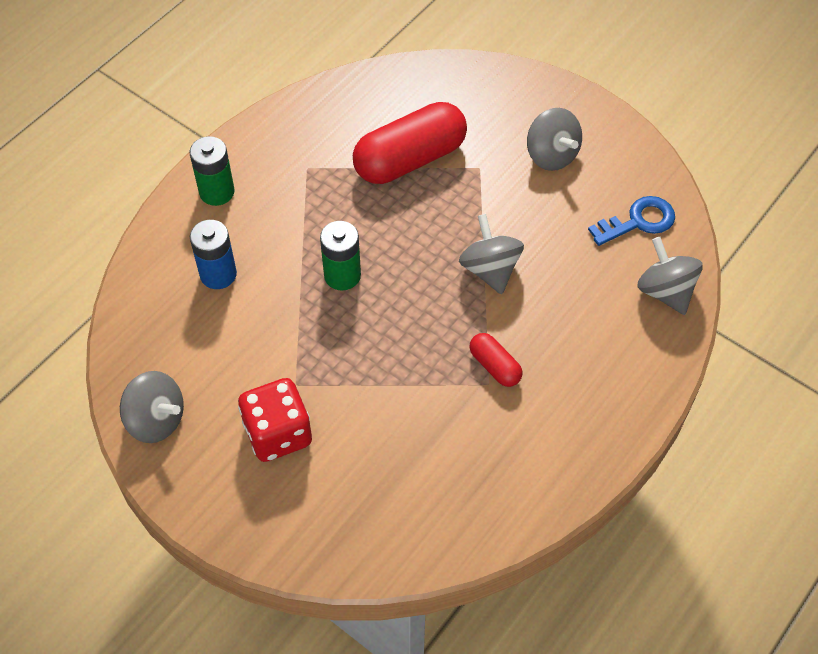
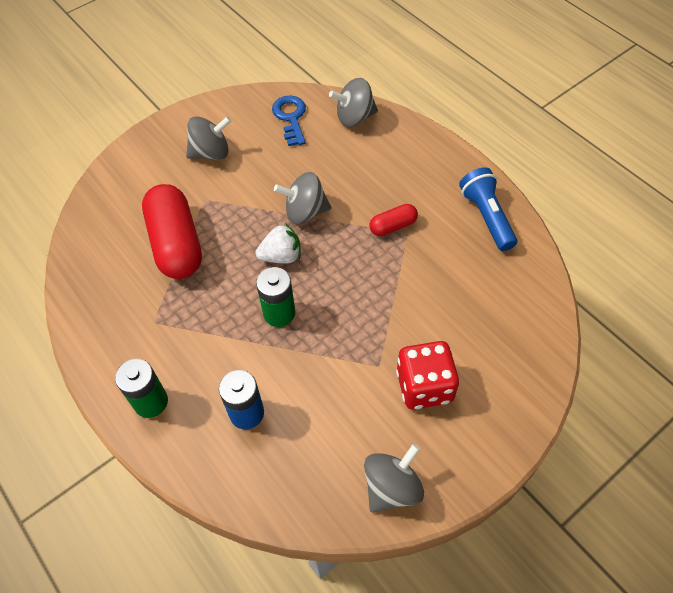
camera: 75 degrees left, 0 degrees up
(419, 260) = (281, 256): none -> white strawberry
(541, 472) = (486, 217): none -> blue flashlight

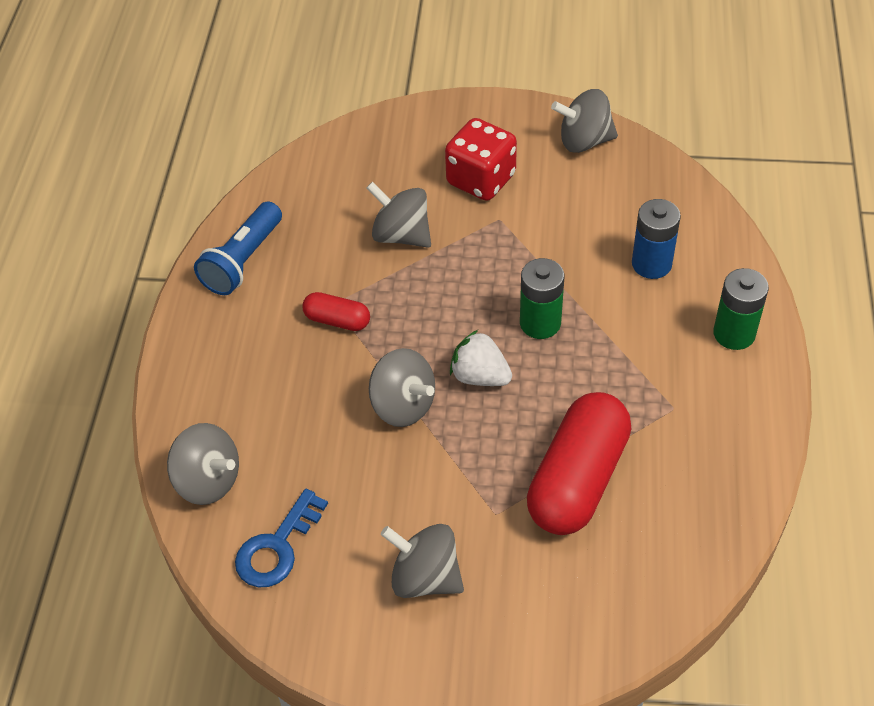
camera: 135 degrees left, 5 degrees down
(423, 303) = (401, 235): none -> grey spinning top

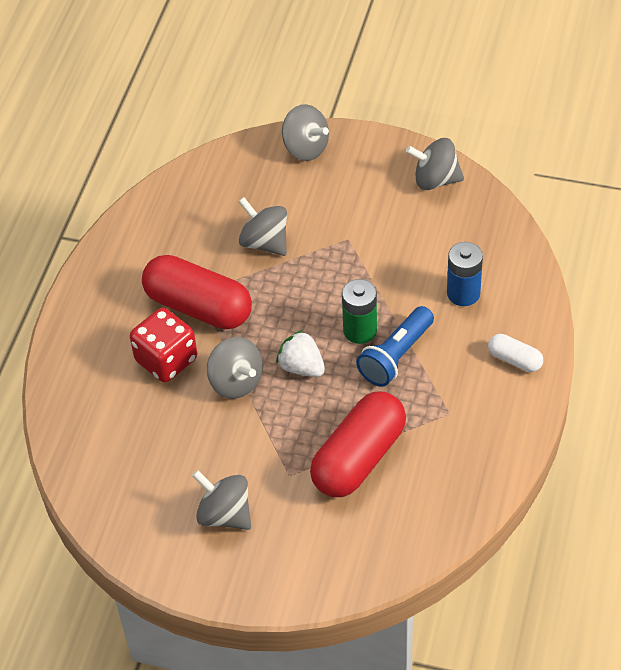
camera: 10 degrees right, 0 degrees up
(208, 481) = (75, 420): grey spinning top -> grey spinning top (305, 148)
(243, 261) = (132, 248): blue flashlight -> blue flashlight (396, 356)
(277, 547) = (118, 477): blue key -> none
(337, 320) = (198, 307): red capsule -> red capsule, size x2.08
(481, 179) = (340, 203): red dice -> red dice (166, 360)
(734, 333) = (514, 360): green battery -> white capsule

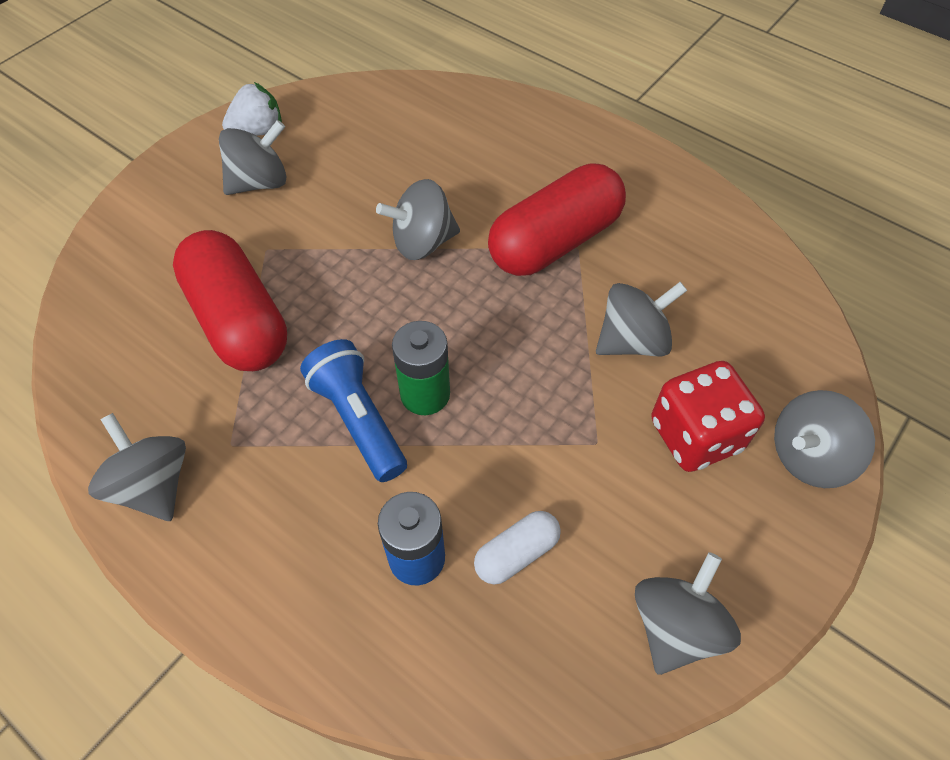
camera: 110 degrees right, 5 degrees up
(166, 360) = (491, 192): red dice -> red dice (695, 435)
(301, 367) = (405, 311): white strawberry -> white strawberry (258, 131)
(496, 437) = (153, 485): none -> grey spinning top
(514, 360) = (256, 573): white capsule -> white capsule (516, 553)

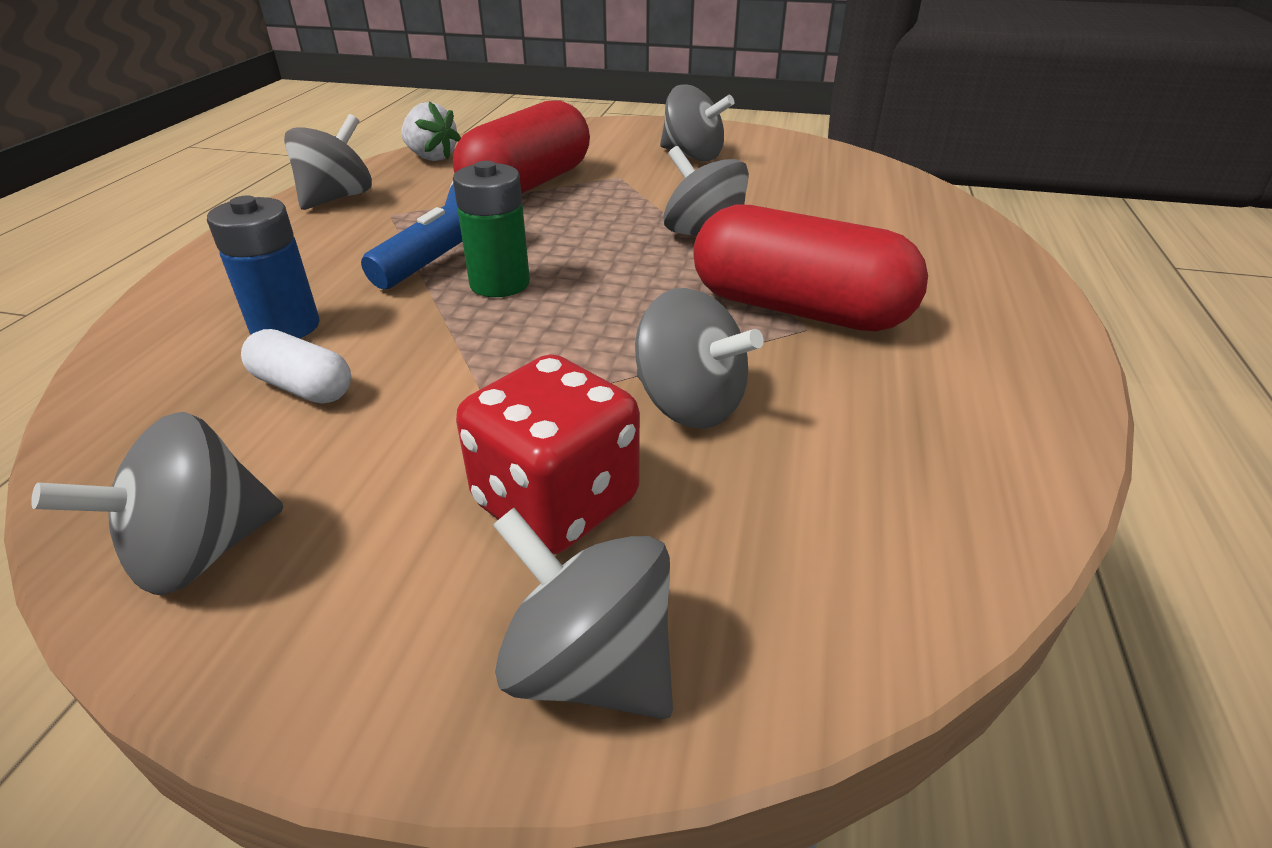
camera: 65 degrees right, 20 degrees down
(258, 131) = (752, 141): white strawberry -> white strawberry (431, 157)
(675, 626) = (200, 552): grey spinning top -> grey spinning top turned 135 degrees clockwise

